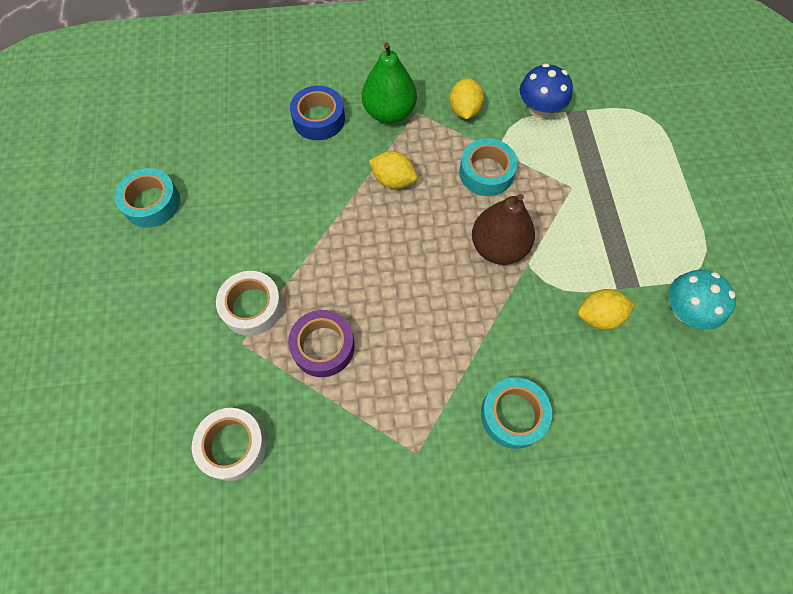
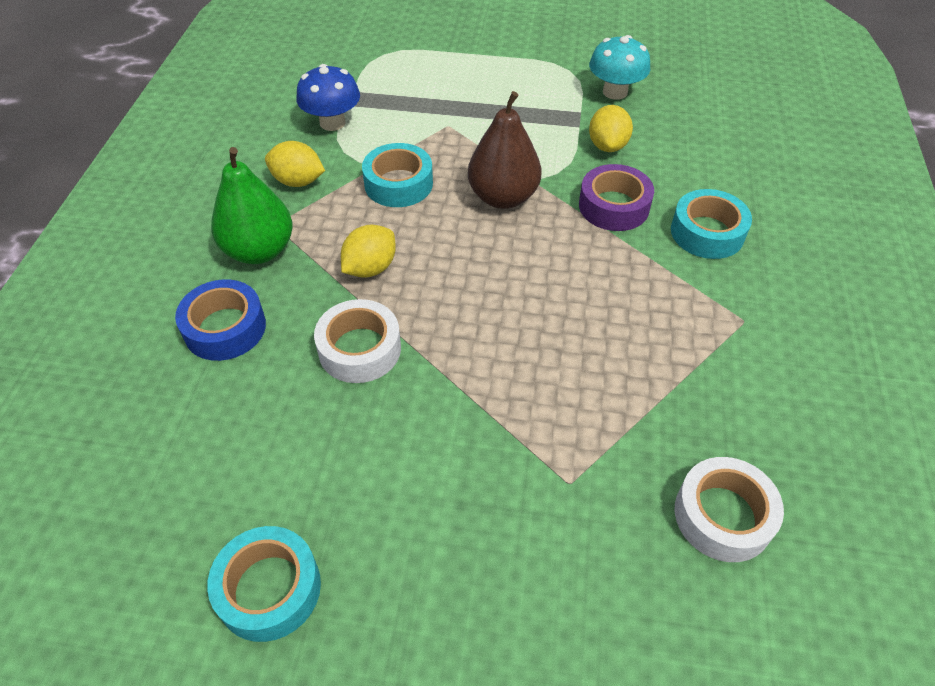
camera: 75 degrees left, 15 degrees down
(252, 307) = (514, 461): white tape -> white tape (360, 349)
(323, 346) = (594, 386): purple tape -> purple tape (614, 206)

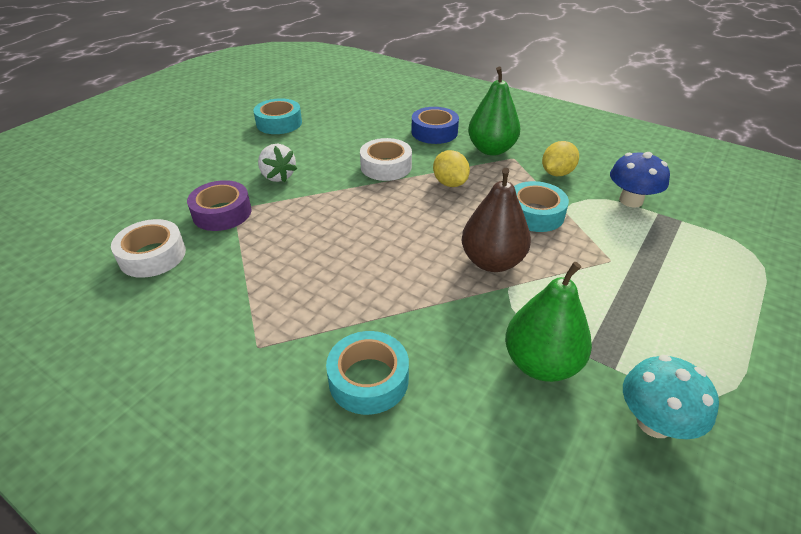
camera: 115 degrees right, 10 degrees down
(456, 476) = (278, 176): none -> white strawberry
(607, 146) = (541, 363): yellow lemon -> green pear
(614, 206) = (444, 326): purple tape -> purple tape (222, 213)

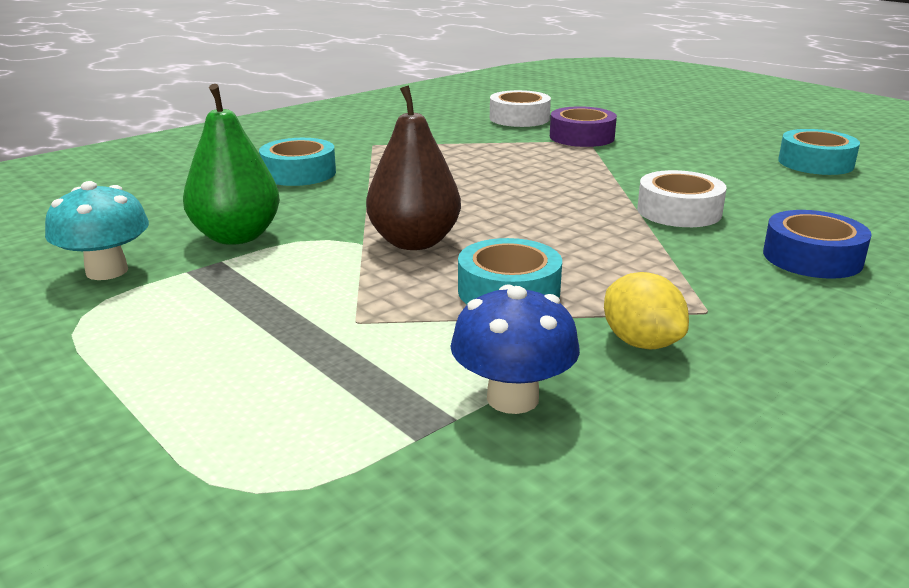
camera: 105 degrees right, 15 degrees down
(278, 176) = (657, 158): white strawberry -> none
(450, 183) = (621, 245): yellow lemon -> none
(491, 150) = (743, 296): green pear -> none

